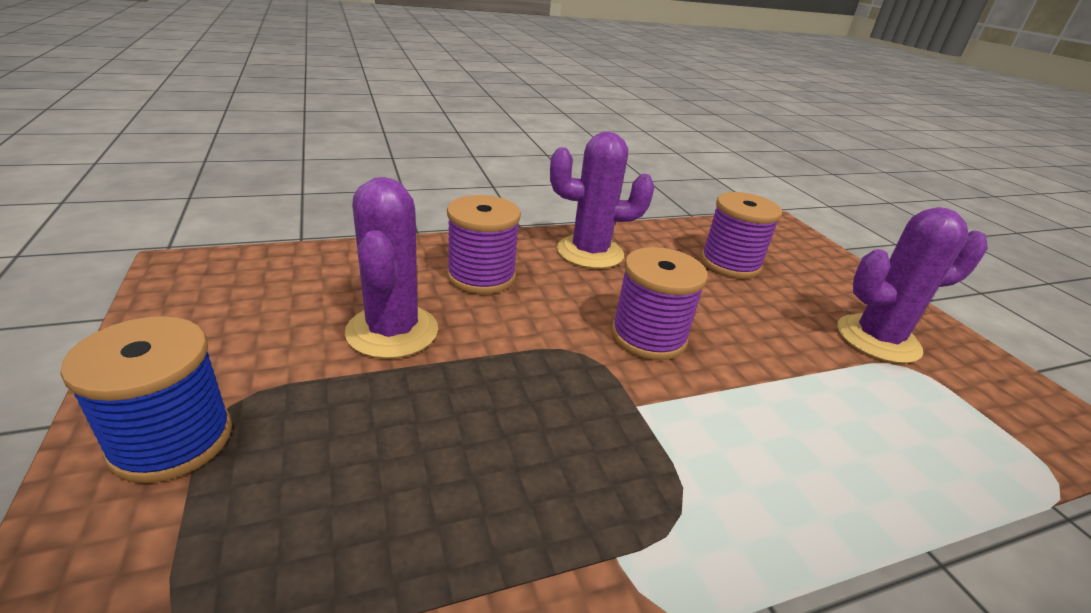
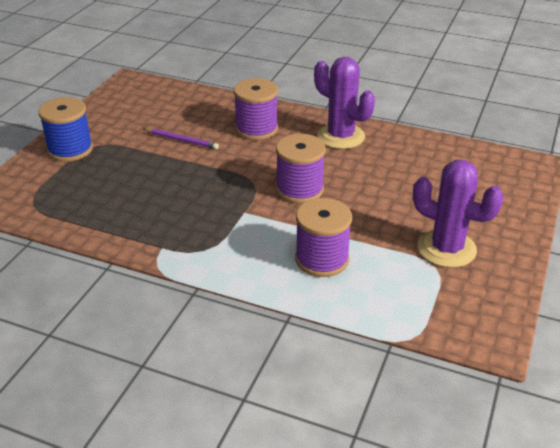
camera: 45 degrees right, 5 degrees up
(392, 331) = (181, 140): purple cactus -> purple pencil
(730, 263) = (429, 174): purple spool -> purple spool (322, 259)

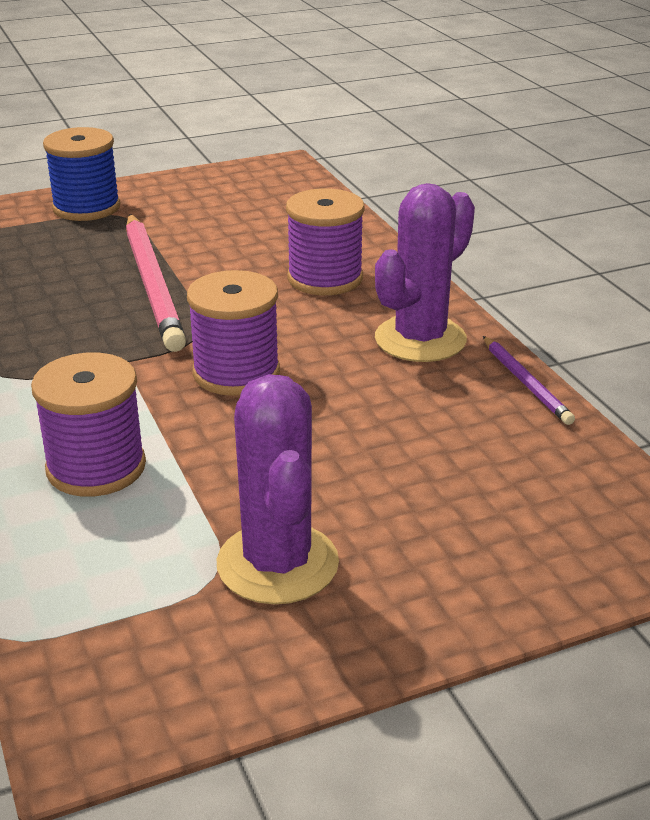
camera: 45 degrees right, 5 degrees down
(181, 140) = (213, 250): purple pencil -> purple pencil (526, 383)
(186, 171) = (153, 284): none -> pink pencil
(340, 136) = (420, 339): purple cactus -> purple cactus turned 45 degrees clockwise

